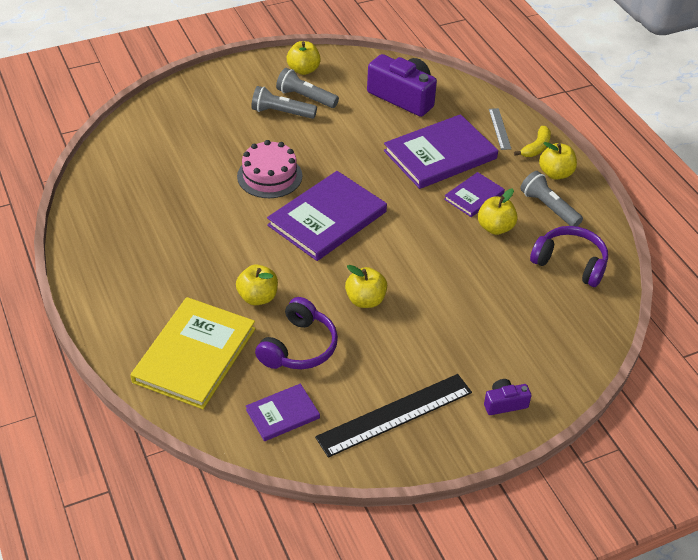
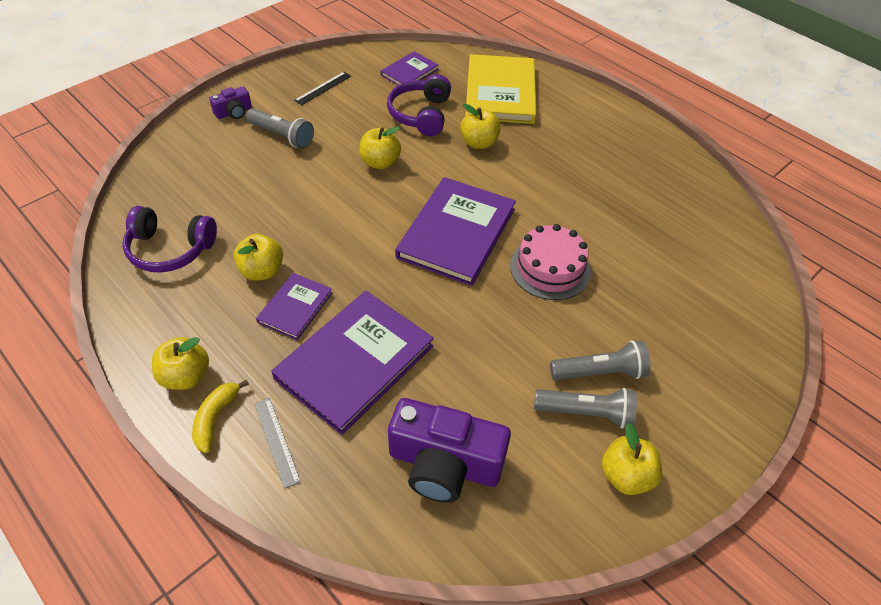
camera: 160 degrees right, 5 degrees up
(395, 415) = (323, 88): black ruler -> black ruler, size x0.50
(548, 207) = (196, 317): grey flashlight -> grey flashlight (282, 136)

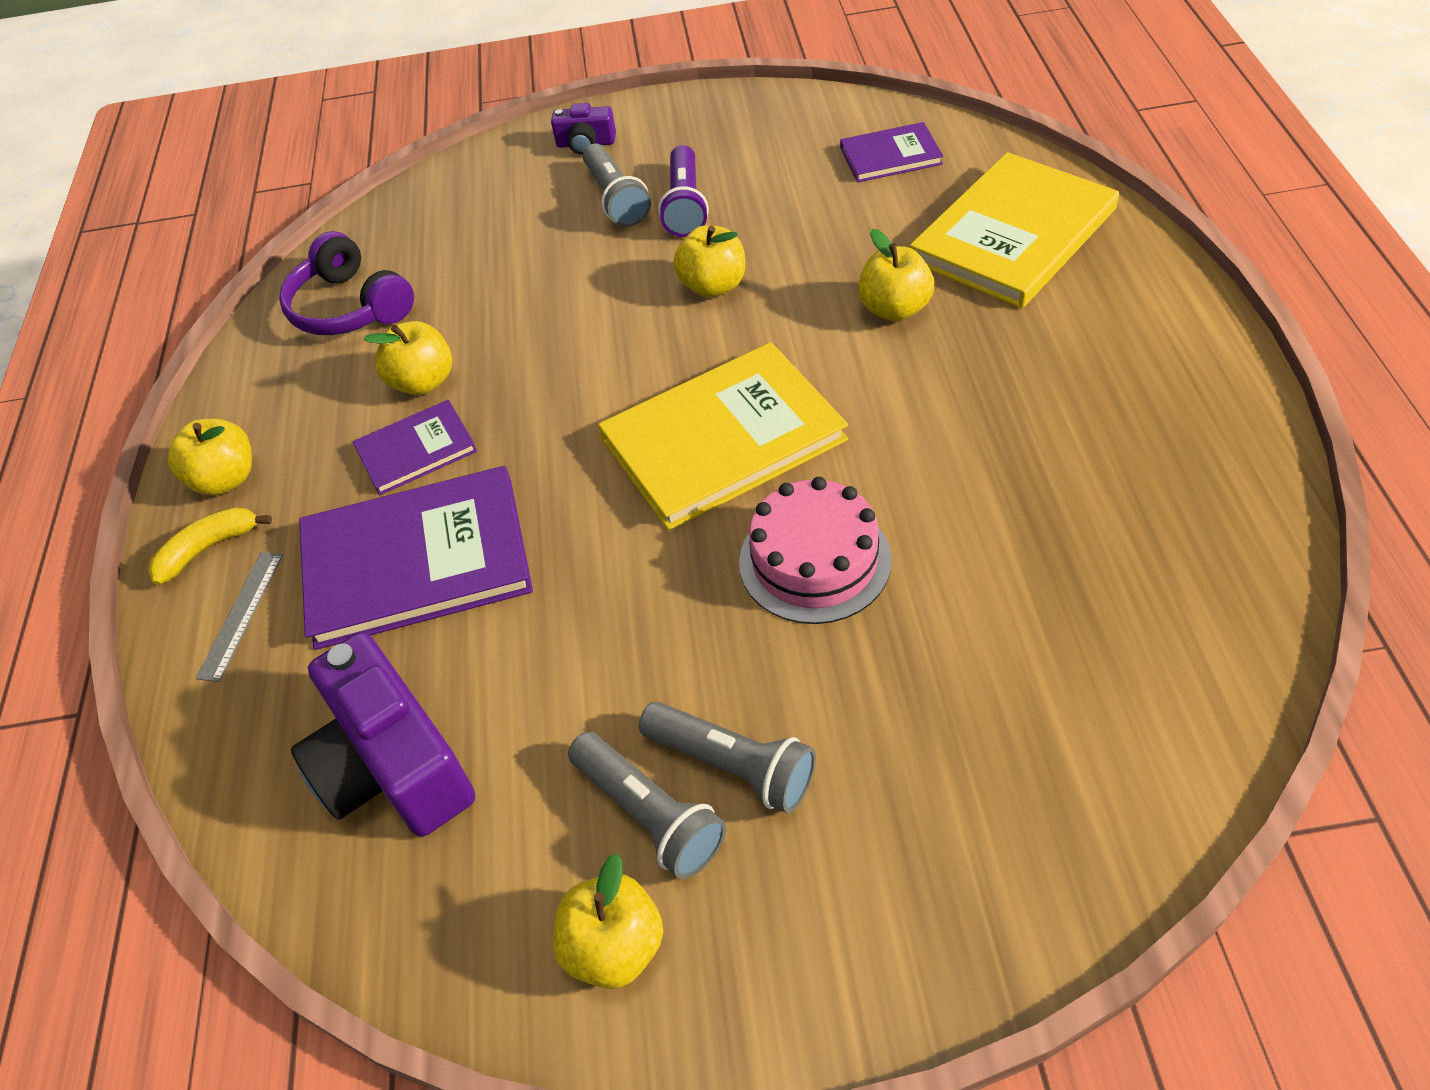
camera: 45 degrees right, 0 degrees up
(323, 88) = (736, 143): black ruler -> none
(325, 128) = (685, 206): none -> purple flashlight
(421, 114) = (844, 231): purple headphones -> none
(456, 233) = (723, 440): purple book -> yellow book

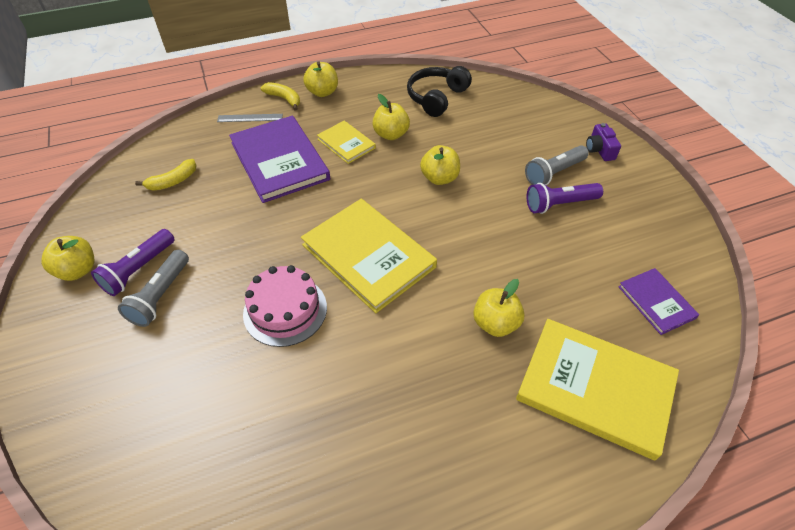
camera: 70 degrees right, 0 degrees up
(350, 307) = (436, 98): purple headphones -> black headphones
(393, 765) = (173, 181): purple camera -> yellow banana
(416, 450) = (346, 143): purple book -> yellow book
(649, 815) = (138, 270): grey flashlight -> purple flashlight
(713, 286) = (491, 230): yellow apple -> yellow apple (439, 178)

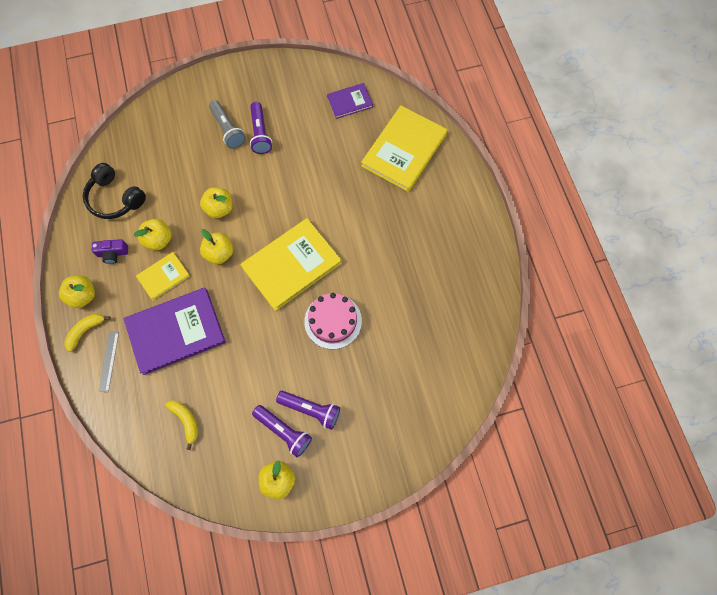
camera: 85 degrees left, 20 degrees up
(160, 296) = (311, 410): grey flashlight -> purple flashlight
(495, 323) = (356, 193): yellow apple -> yellow apple (219, 253)
(599, 150) = (208, 93): purple camera -> purple camera (113, 253)

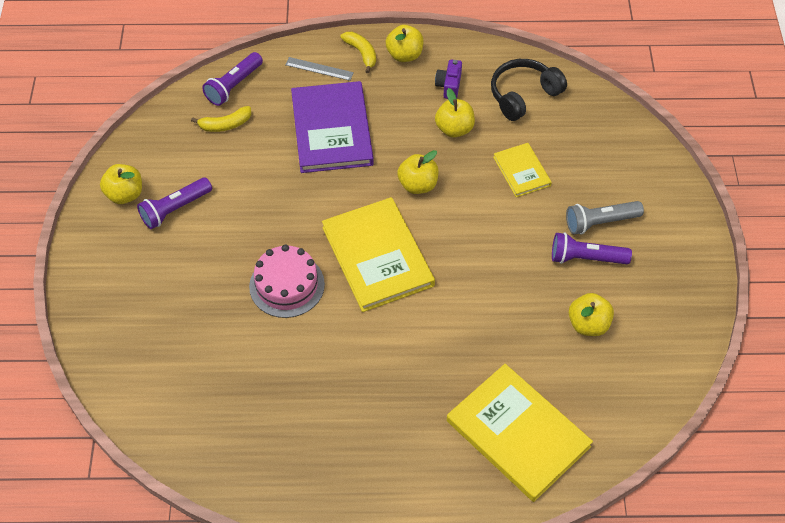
camera: 105 degrees right, 15 degrees down
(163, 276) = (404, 127): yellow book -> yellow book (521, 171)
(219, 209) = (480, 194): yellow apple -> yellow apple (588, 324)
(311, 410) = (187, 240): purple flashlight -> purple flashlight (233, 86)
(350, 102) = (619, 381): purple book -> none

